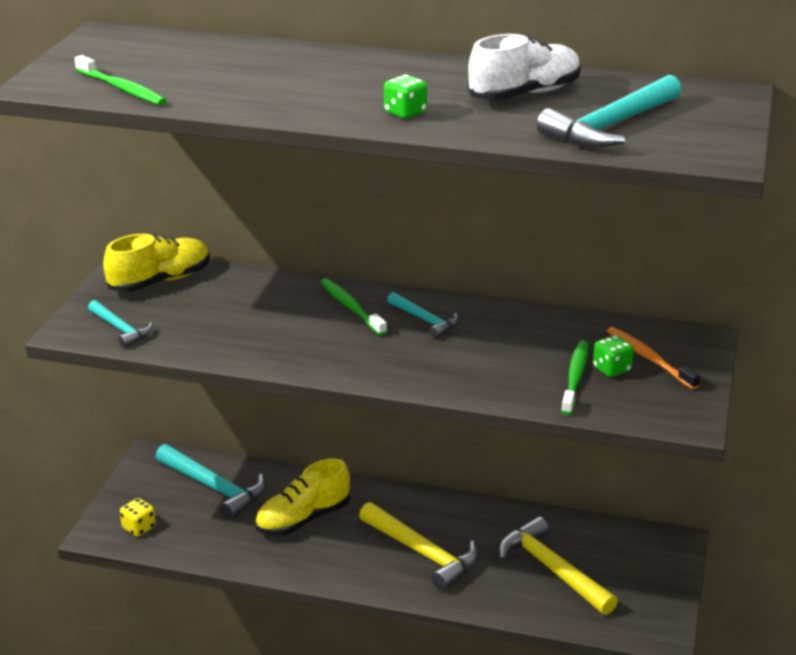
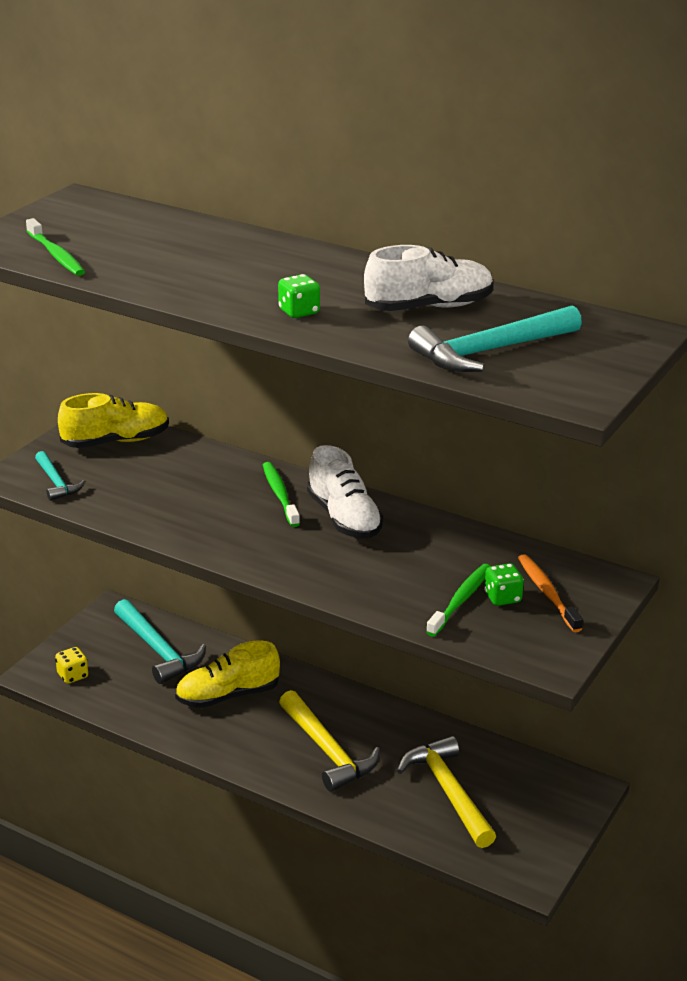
camera: 15 degrees right, 0 degrees up
(425, 320) = (344, 518): turquoise hammer -> white shoe

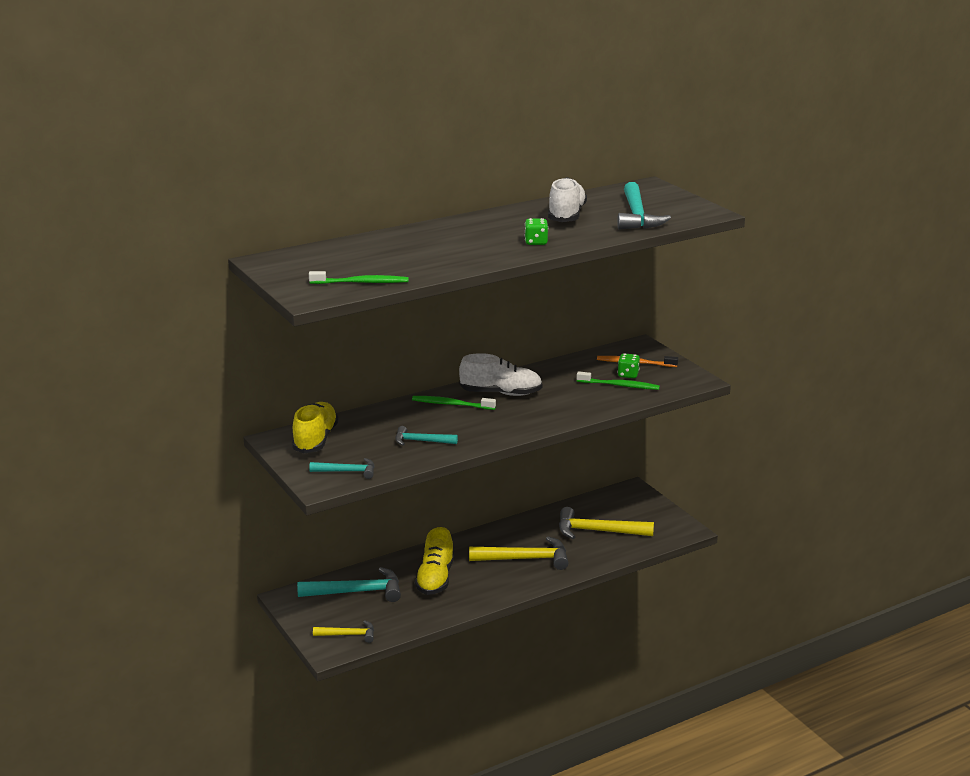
camera: 60 degrees left, 5 degrees down
(72, 675) = (348, 635): yellow dice -> yellow hammer
(166, 504) = (421, 441): none -> turquoise hammer
(461, 600) = (619, 385): green toothbrush -> green toothbrush turned 135 degrees clockwise

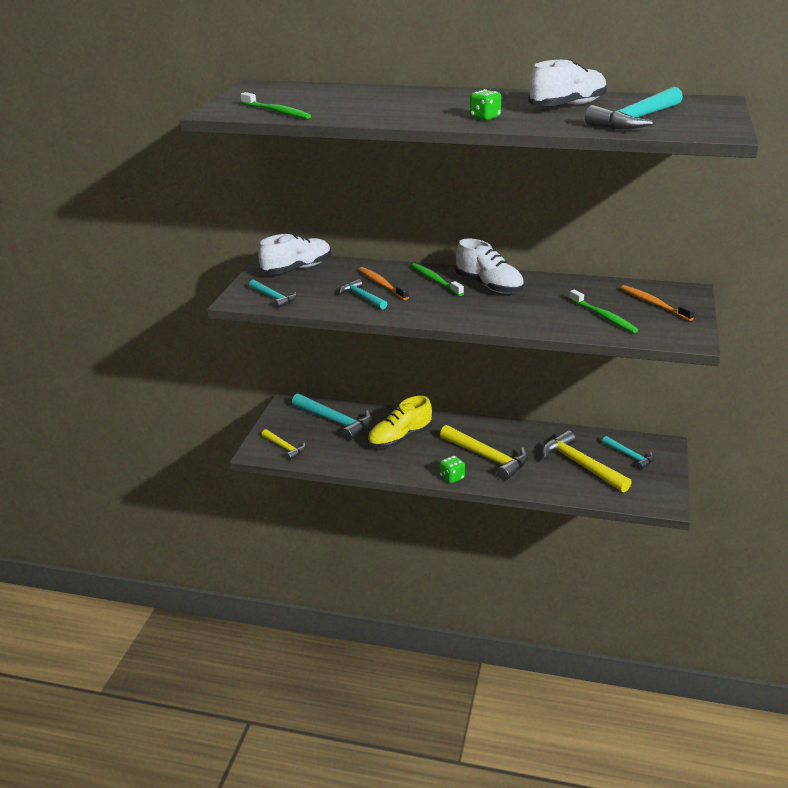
camera: 45 degrees right, 5 degrees up
(315, 439) = (297, 269): yellow shoe -> white shoe
(415, 424) = (381, 284): none -> orange toothbrush
(621, 508) = (629, 456): none -> turquoise hammer
(628, 375) = (628, 311): green dice -> green dice (452, 477)

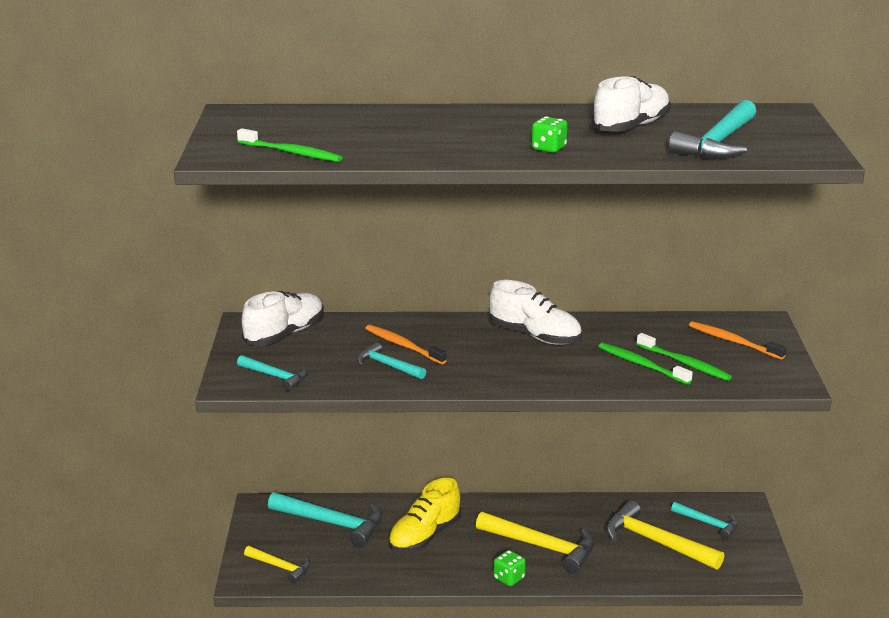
camera: 15 degrees left, 5 degrees down
(435, 280) = (466, 334): green toothbrush -> green toothbrush (641, 364)

